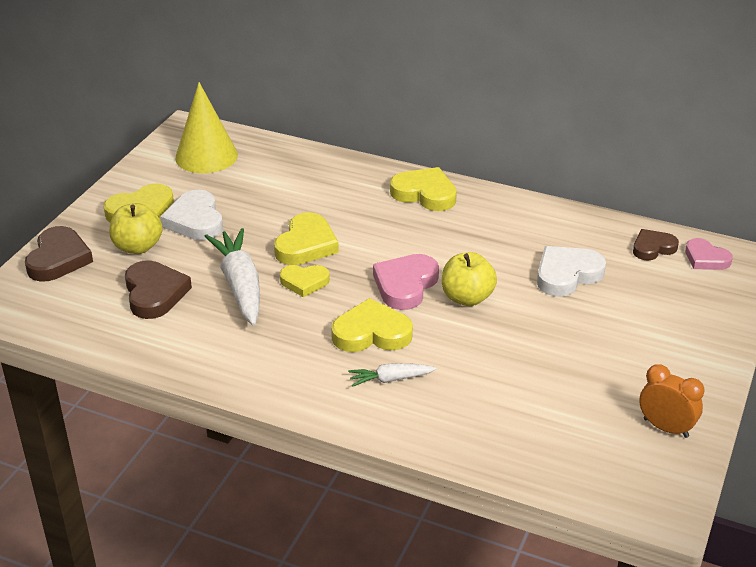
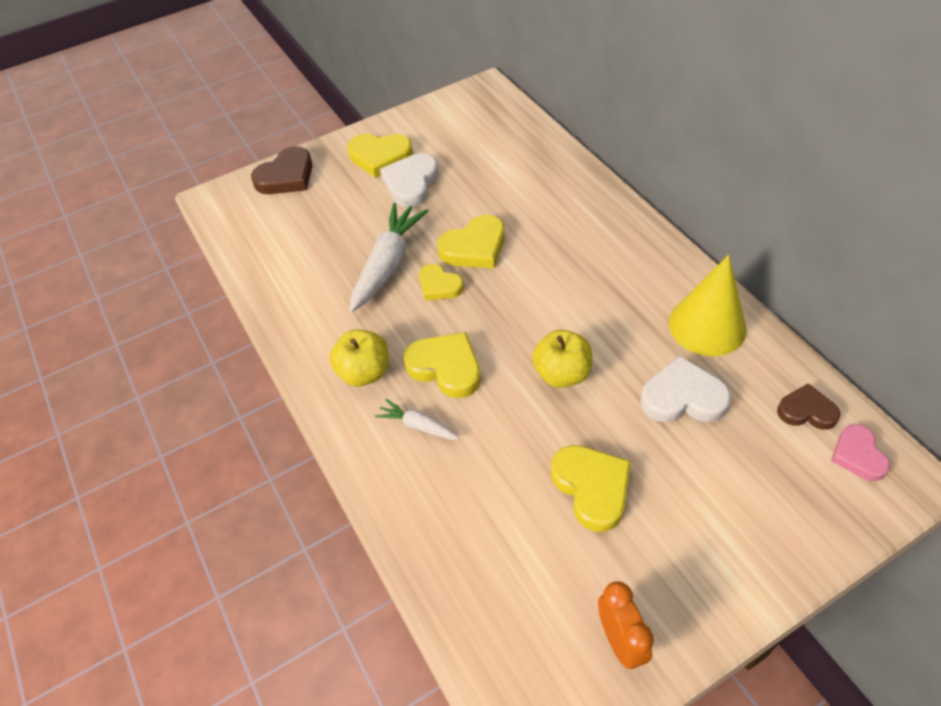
camera: 40 degrees right, 15 degrees up
(138, 247) = (348, 190): yellow apple -> yellow apple (364, 372)
(154, 293) = (321, 241): brown heart -> none
(206, 156) = (475, 122): yellow cone -> yellow cone (707, 326)
(405, 285) = (519, 331): pink heart -> none
(425, 194) = (625, 239): yellow heart -> yellow heart (592, 488)

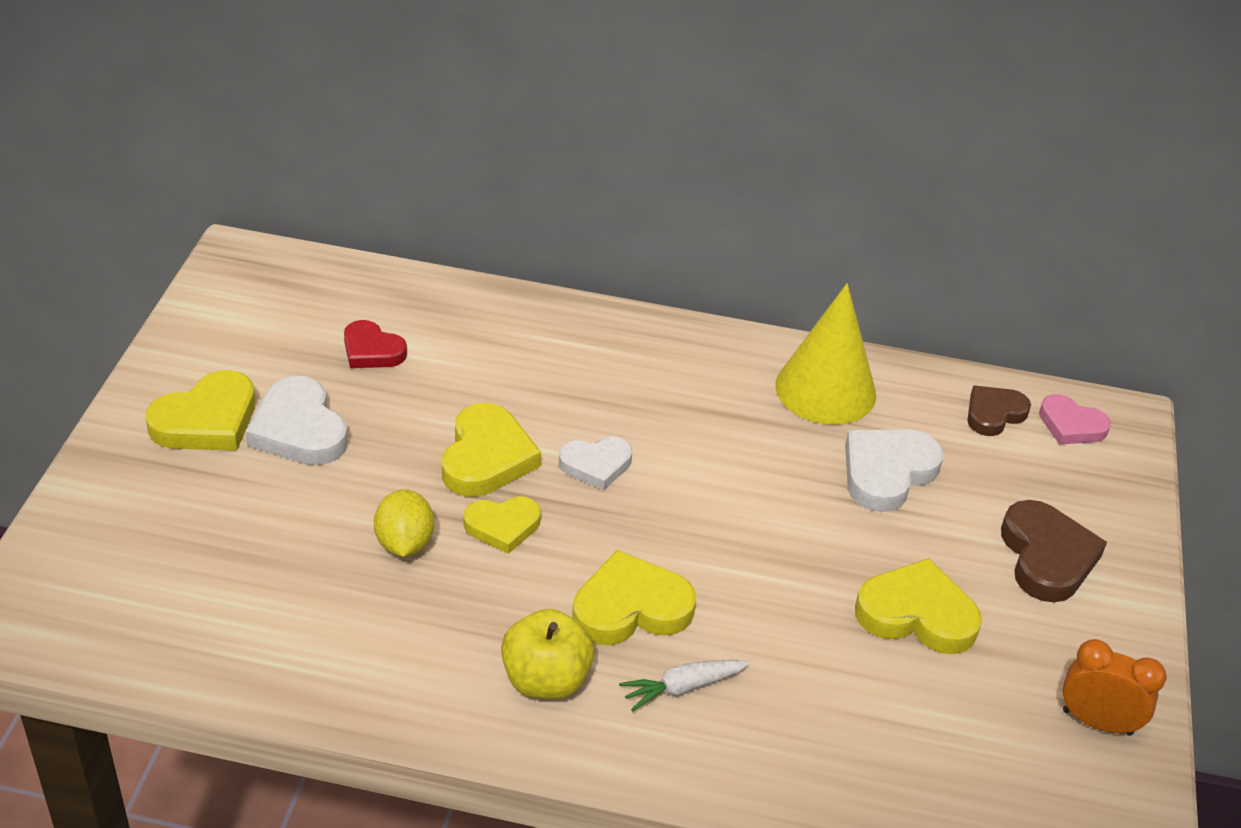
camera: 55 degrees left, 10 degrees down
(286, 176) = (93, 523): brown heart -> brown heart (1047, 557)
(388, 264) = (404, 543): white carrot -> yellow lemon
(488, 164) = (372, 350): none -> red heart
(522, 285) = (596, 465): none -> white heart
(562, 374) = (755, 528): yellow apple -> none

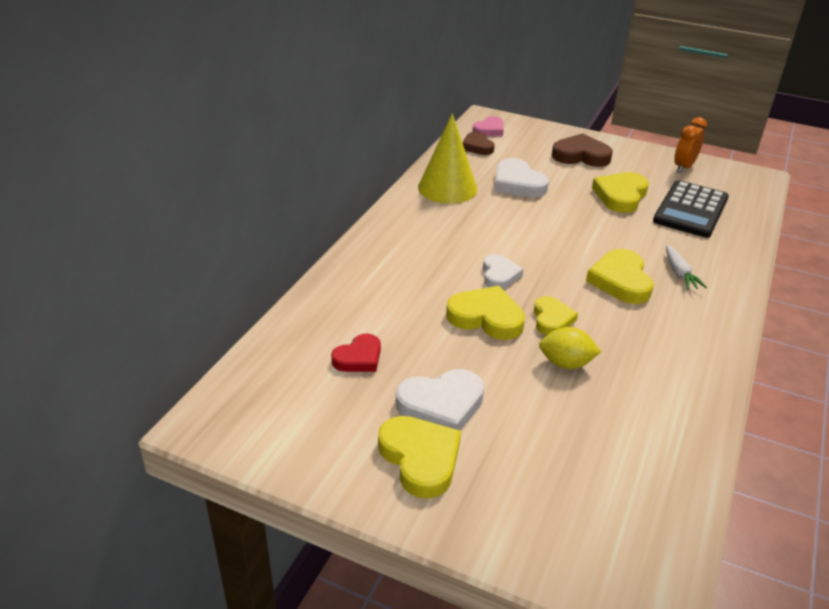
camera: 75 degrees left, 5 degrees down
(546, 680) = (680, 320): yellow apple -> none
(916, 720) = (690, 210): none -> black calculator

